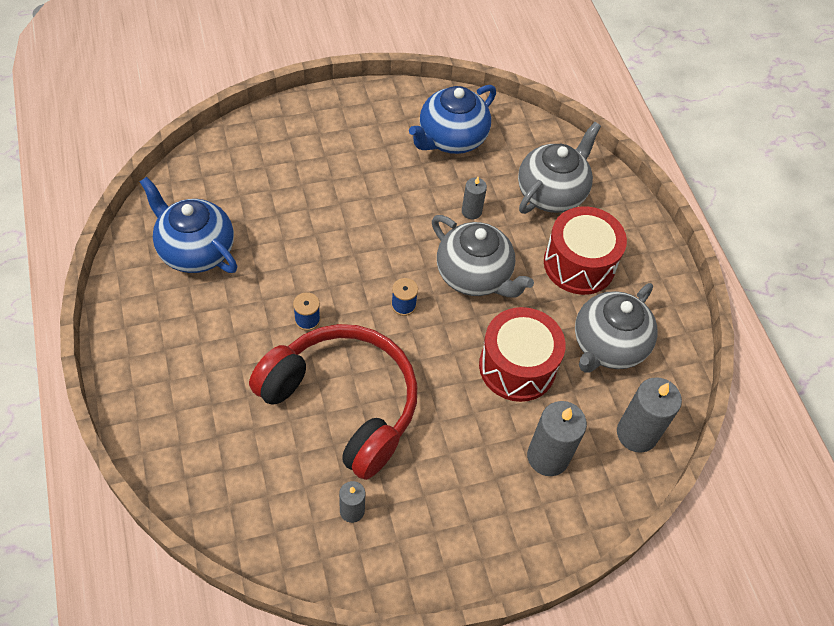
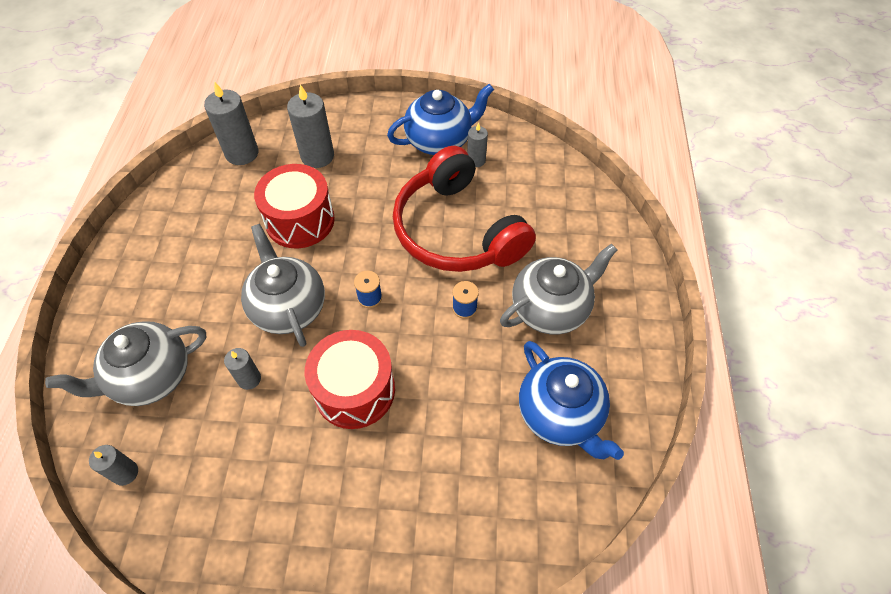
camera: 155 degrees left, 0 degrees up
(451, 139) = (213, 488): blue teapot -> blue teapot (440, 141)
(520, 132) = (125, 473): none -> grey candle
(579, 264) = (183, 292): red drum -> red drum (354, 390)
(607, 346) = (214, 216): grey teapot -> grey teapot (551, 309)

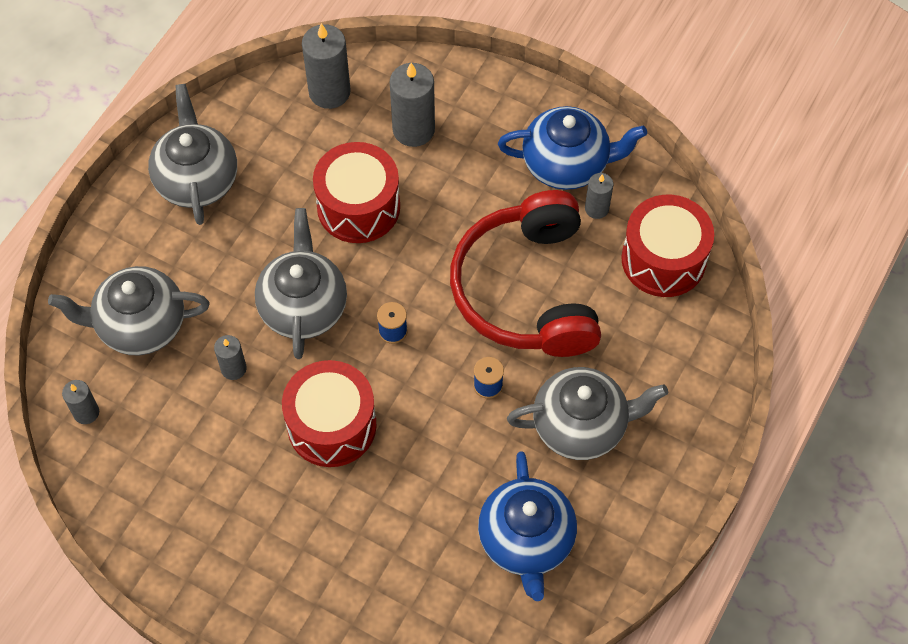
camera: 25 degrees right, 5 degrees up
(159, 247) = (197, 180): none -> grey teapot
(541, 175) = (663, 259): none -> red drum

